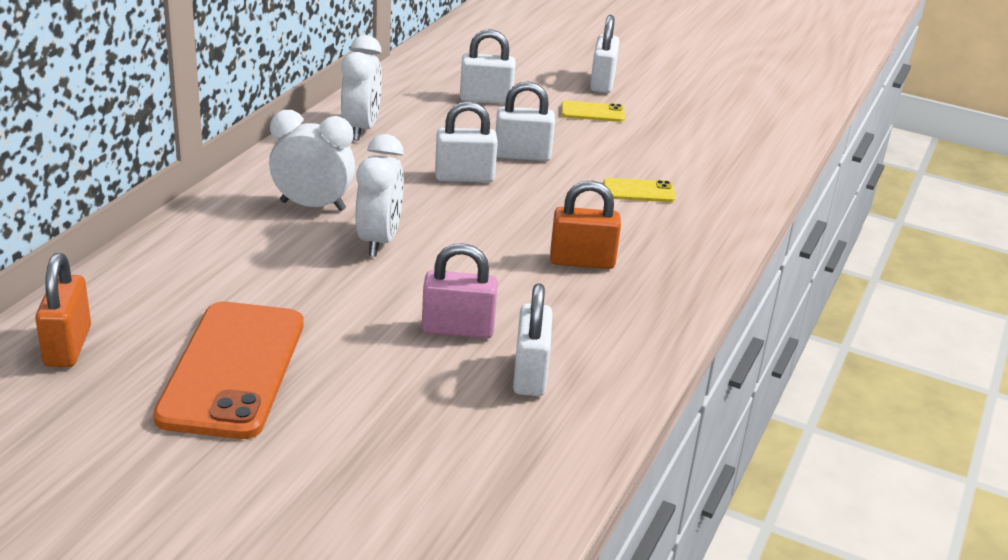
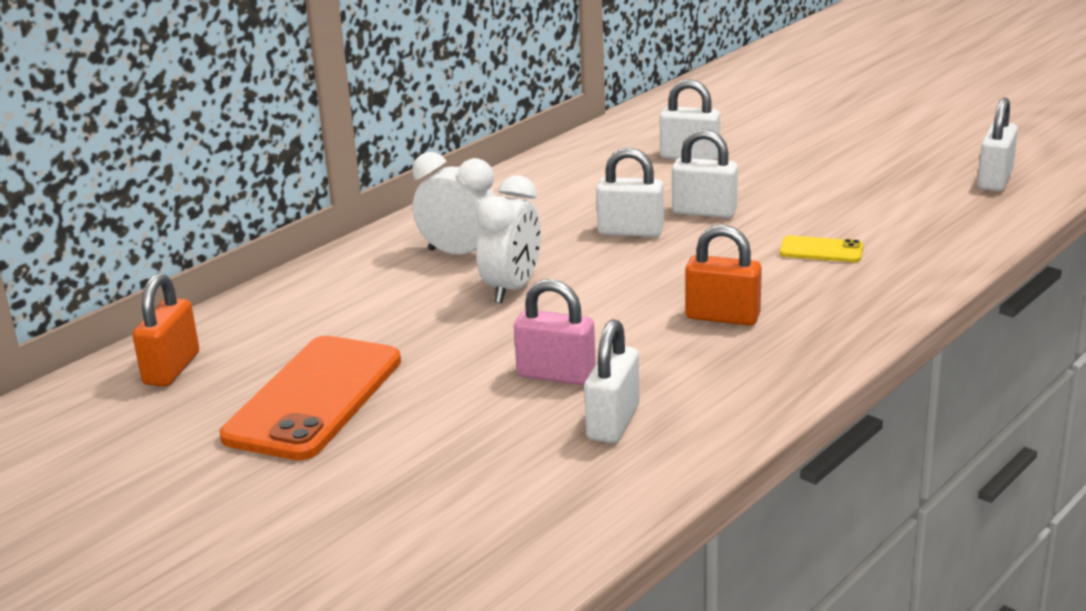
camera: 20 degrees right, 5 degrees down
(361, 129) = (541, 183): white clock -> none
(592, 112) = (805, 171): yellow phone -> none
(602, 83) = (830, 141): white padlock -> white padlock (995, 180)

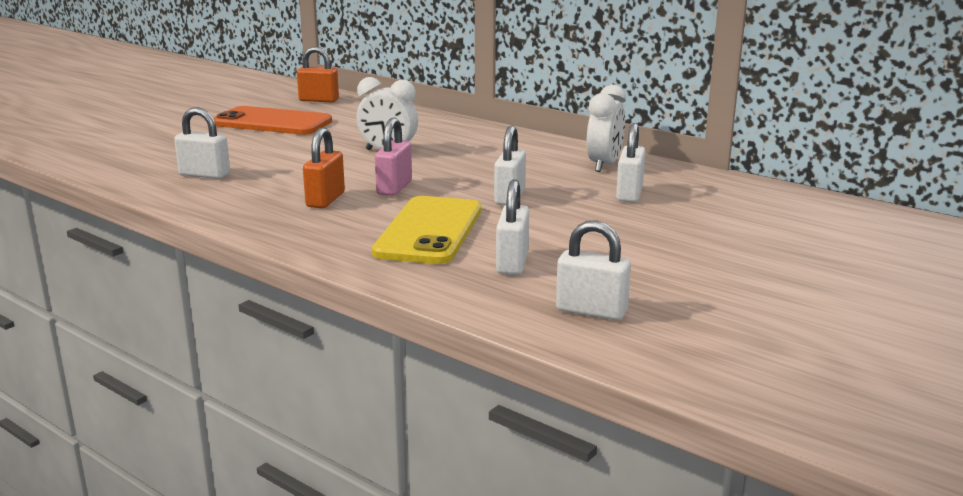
camera: 85 degrees right, 5 degrees down
(459, 254) = (443, 140): white clock -> white clock (604, 165)
(556, 375) = (268, 163): pink padlock -> pink padlock (394, 188)
(630, 232) = (474, 177): white padlock -> white padlock (512, 263)
(821, 250) = (429, 231): yellow phone -> yellow phone, size x2.21

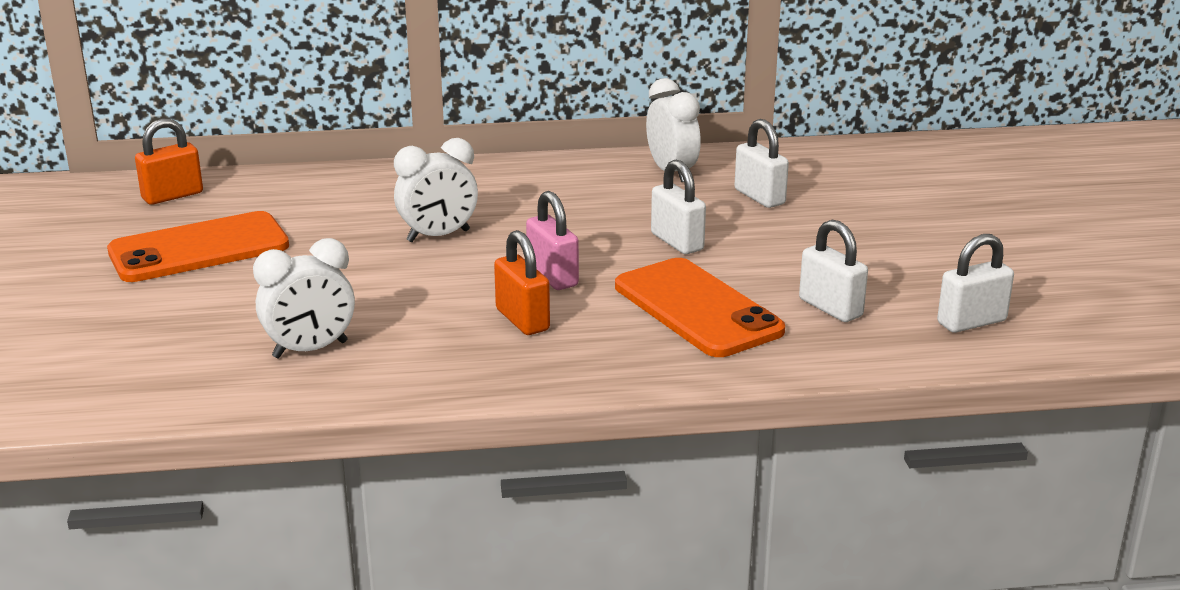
camera: 45 degrees left, 5 degrees up
(204, 175) = (310, 350): white padlock -> white clock
(429, 231) = (697, 309): yellow phone -> orange phone

